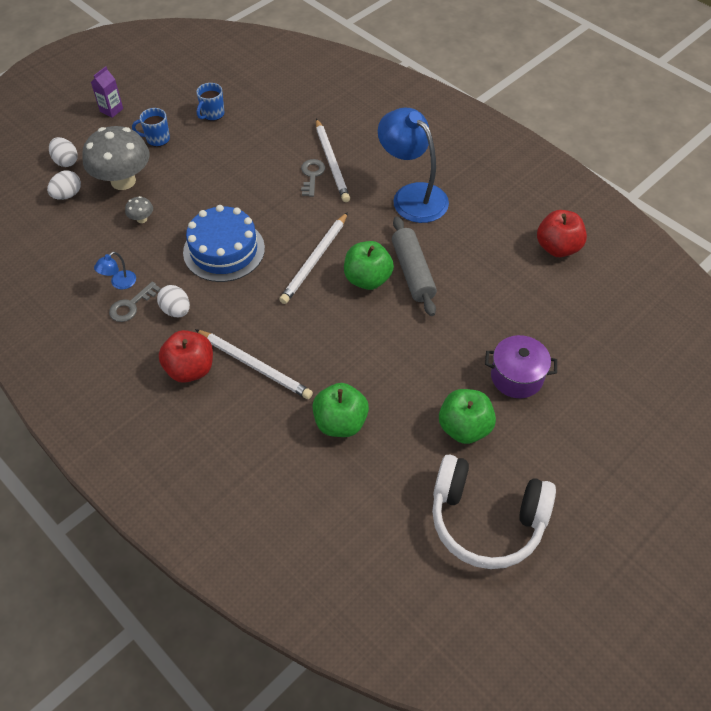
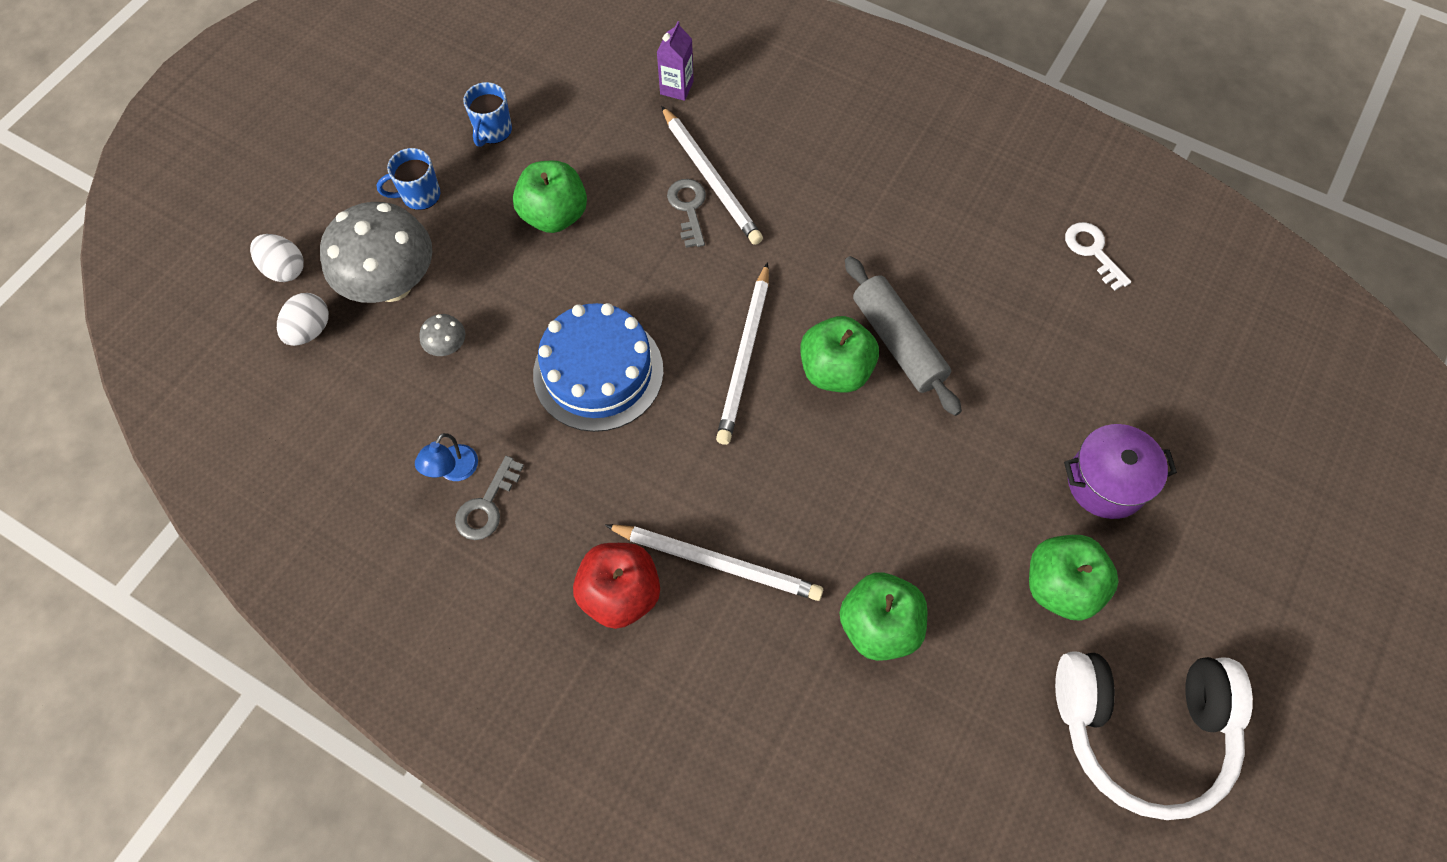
camera: 15 degrees left, 10 degrees up
(111, 110) = (325, 158): purple carton -> purple carton (676, 88)
(176, 310) = (561, 497): white egg -> none
(231, 164) = (554, 215): none -> green apple
(412, 196) = (852, 210): blue lamp -> none
(557, 248) = (1093, 251): red apple -> white key

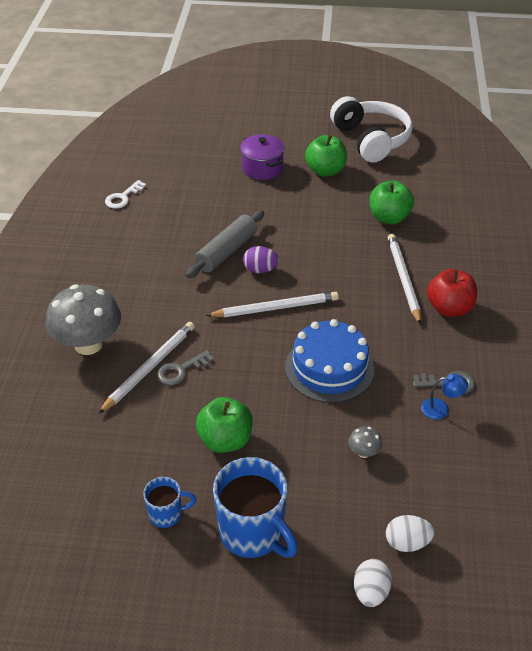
camera: 115 degrees left, 20 degrees down
(392, 284) = (338, 510): grey mushroom -> grey mushroom (88, 344)
(420, 195) = (253, 533): blue mug -> blue mug, size x1.91
(676, 88) = (73, 416): purple carton -> none
(835, 370) = (260, 270): green apple -> purple egg

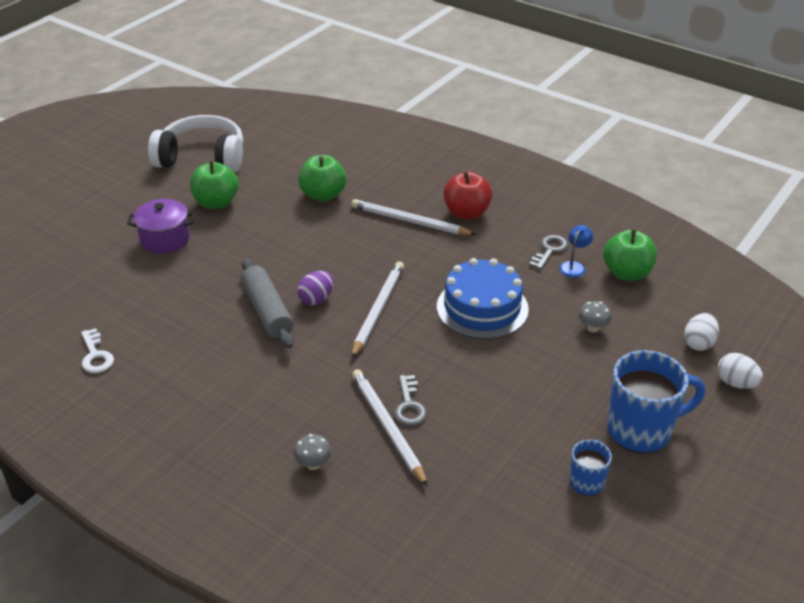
camera: 60 degrees left, 5 degrees down
(88, 344) = (313, 464): grey mushroom -> grey mushroom, size x0.41
(225, 440) = (522, 407): green apple -> green apple (626, 273)

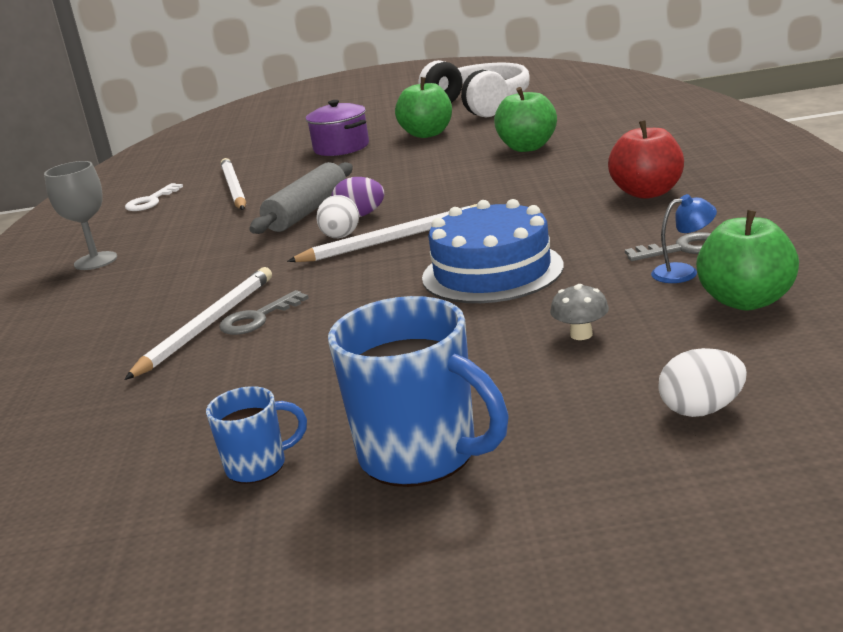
camera: 55 degrees right, 15 degrees down
(180, 427) = (95, 261): none -> grey goblet
(313, 464) = (106, 324): grey mushroom -> none
(409, 221) = (569, 184): white pencil -> white pencil (234, 188)
(736, 383) = (666, 479): white egg -> white egg (341, 237)

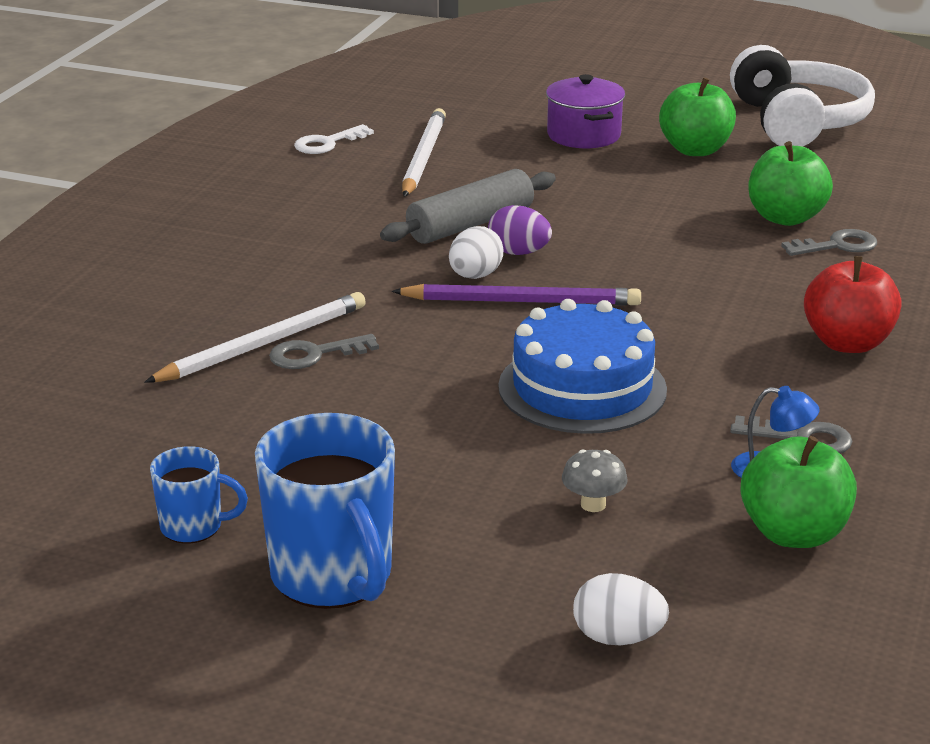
camera: 20 degrees right, 5 degrees up
(95, 261) = (219, 212): grey goblet -> none
(392, 240) = (521, 301): white pencil -> purple pencil
(578, 150) = (837, 245): none -> grey key

